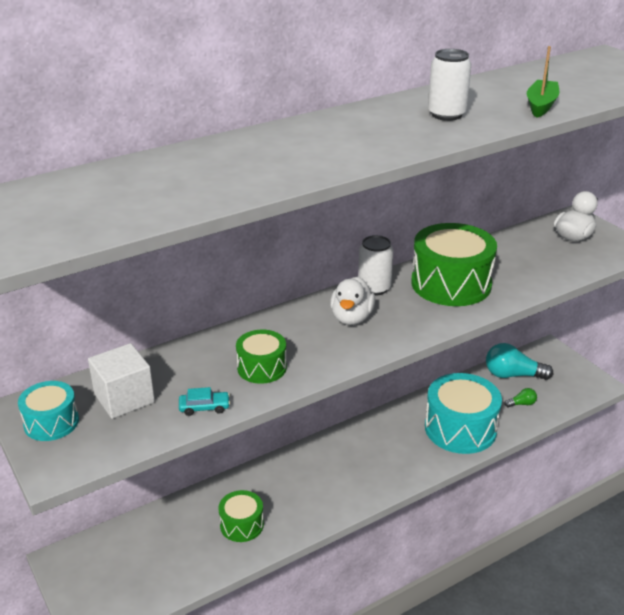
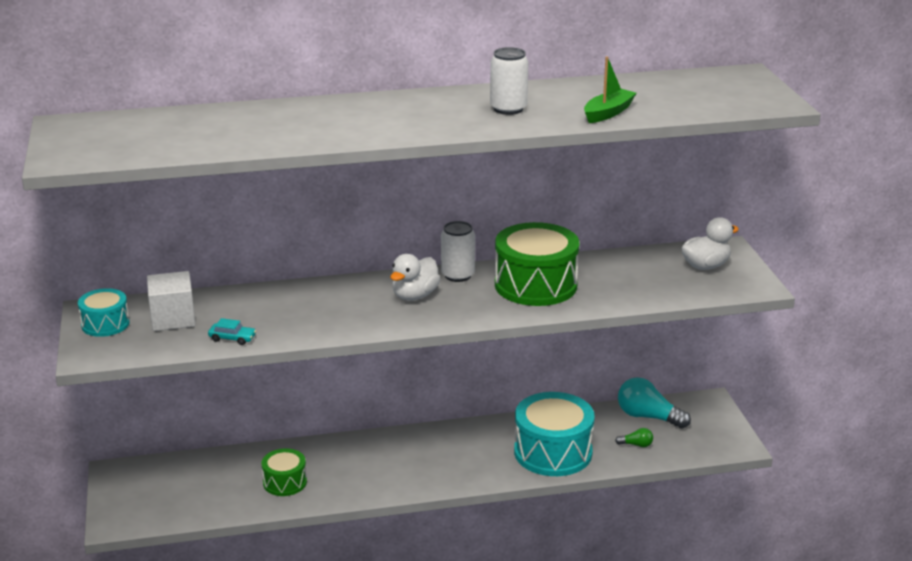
camera: 20 degrees right, 5 degrees down
(262, 368) = (302, 319): green drum -> none

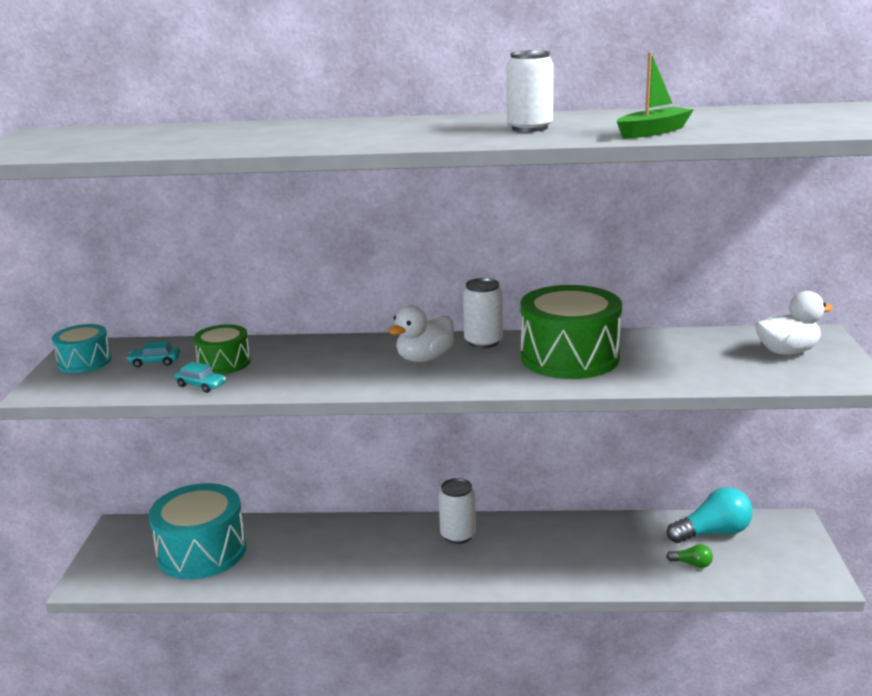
camera: 15 degrees right, 5 degrees down
(173, 319) = (155, 362): white cube -> turquoise car
(285, 482) = (280, 560): green drum -> green drum (224, 363)
(435, 443) = (458, 535): none -> white can
(553, 452) = (589, 561): turquoise drum -> turquoise drum (202, 551)
(648, 417) = (713, 533): turquoise light bulb -> turquoise light bulb turned 120 degrees clockwise

